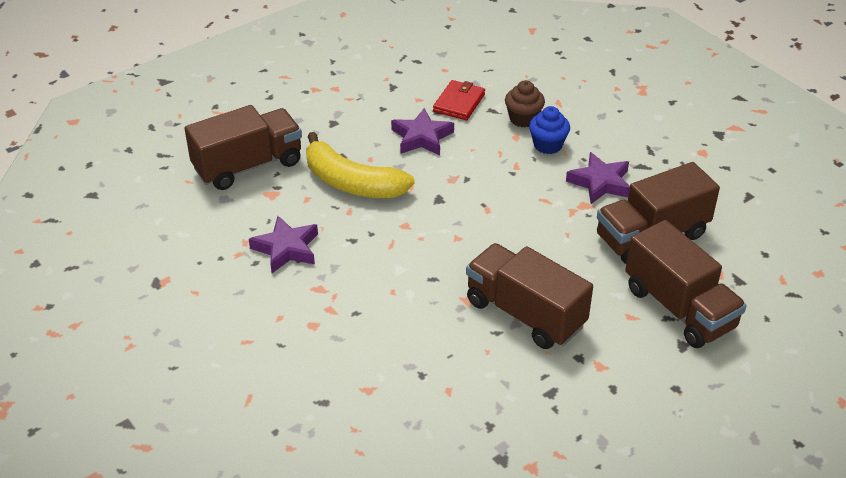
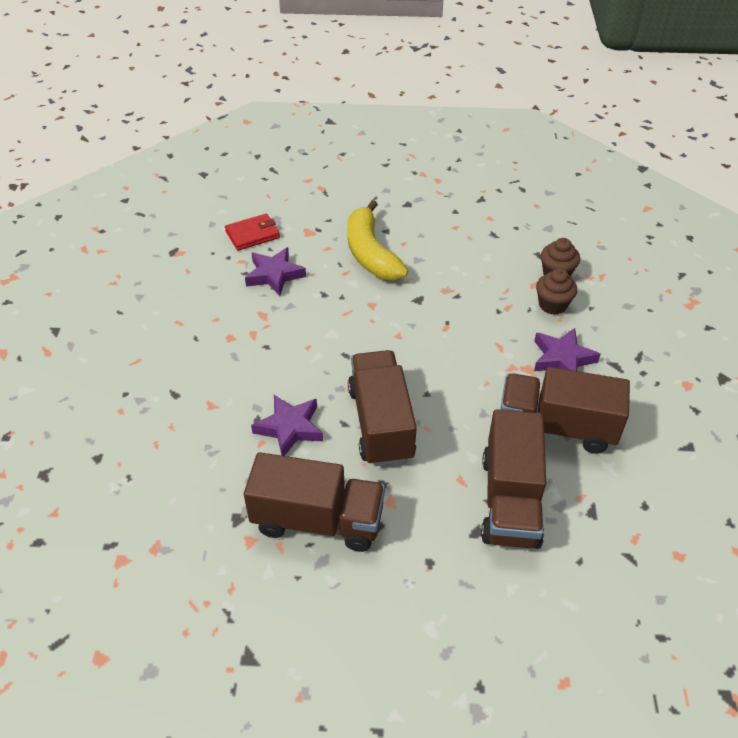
camera: 40 degrees right, 5 degrees up
(248, 166) = (316, 205): brown truck -> brown truck (318, 520)
(421, 137) = (459, 247): purple star -> purple star (290, 428)
(459, 103) = (518, 236): red wallet -> red wallet (252, 234)
(547, 145) = (552, 305): blue cupcake -> brown cupcake

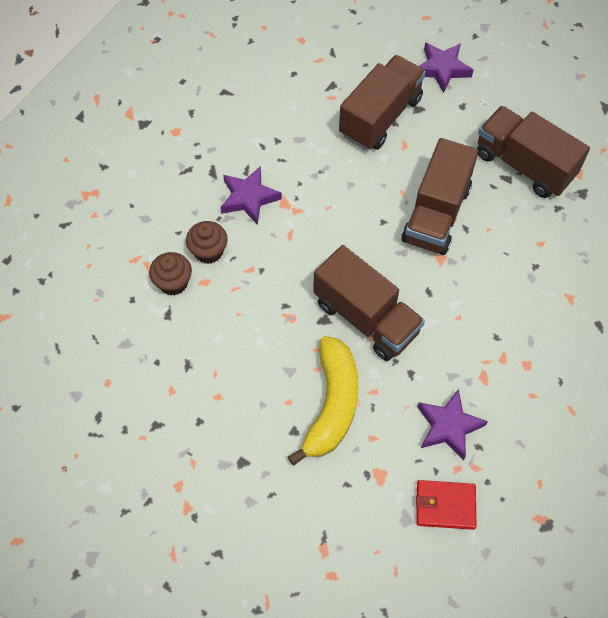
camera: 150 degrees left, 15 degrees up
(290, 428) = (512, 245): purple star -> purple star (442, 69)
(556, 427) = (304, 148): brown truck -> brown truck (366, 318)

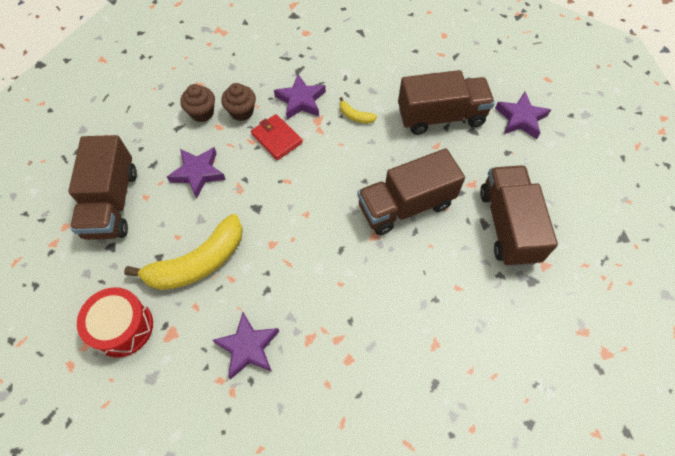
camera: 45 degrees right, 0 degrees up
(238, 336) = (198, 173): none -> purple star
(312, 173) = (355, 116): none -> yellow banana
(336, 508) = (123, 327): none -> red drum
(366, 318) = (282, 229): brown truck -> brown truck (112, 203)
(445, 505) = (183, 396): red wallet -> red wallet (276, 138)

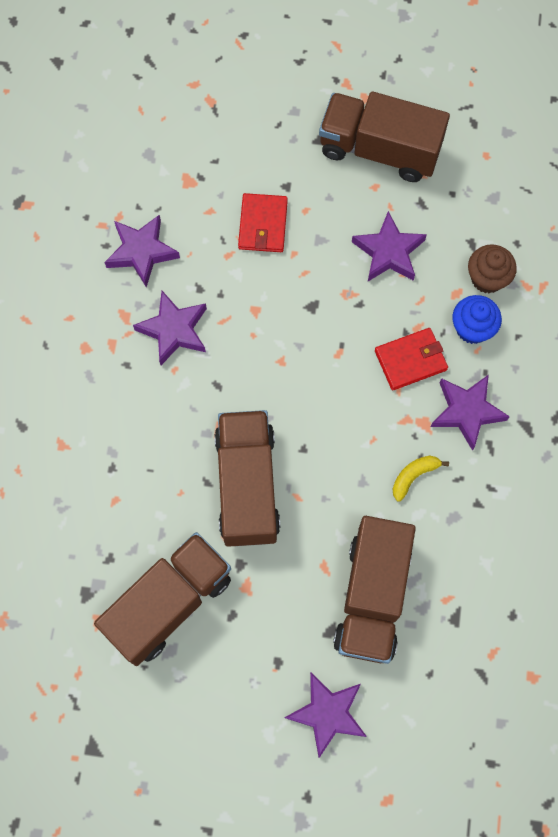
camera: 110 degrees right, 10 degrees up
(123, 327) = (215, 137): red drum -> none
(198, 262) = (263, 225): yellow banana -> red wallet
(241, 112) = (472, 328): brown cupcake -> blue cupcake
(308, 296) = (174, 330): none -> purple star
(508, 225) = (169, 603): brown truck -> brown truck turned 60 degrees counterclockwise

